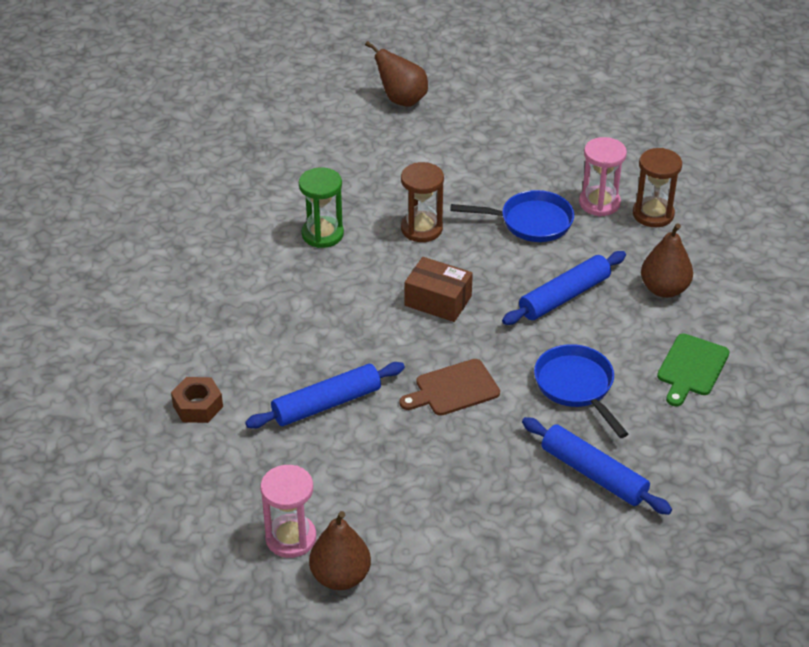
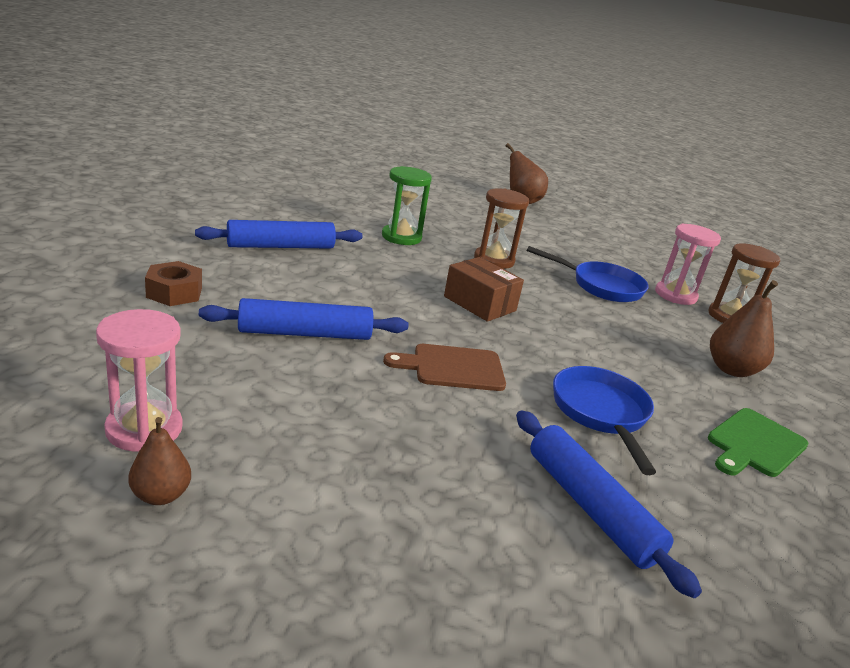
camera: 15 degrees right, 15 degrees down
(340, 577) = (161, 495): brown pear -> brown pear, size x0.62
(564, 296) = (615, 340): blue rolling pin -> blue rolling pin (281, 246)

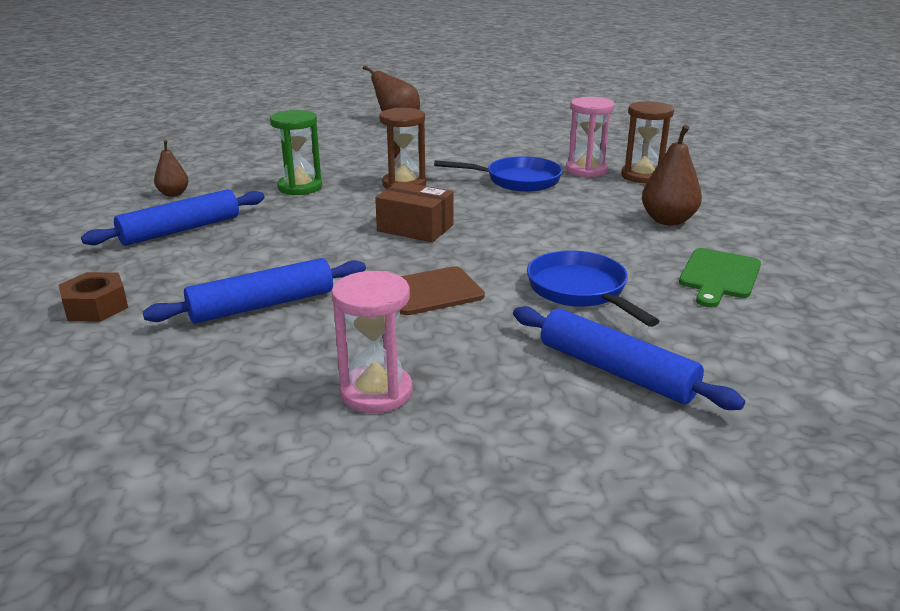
camera: 15 degrees left, 0 degrees up
(144, 429) = (157, 444): pink hourglass -> pink hourglass (376, 392)
(161, 495) = (217, 496): brown pear -> brown pear (173, 194)

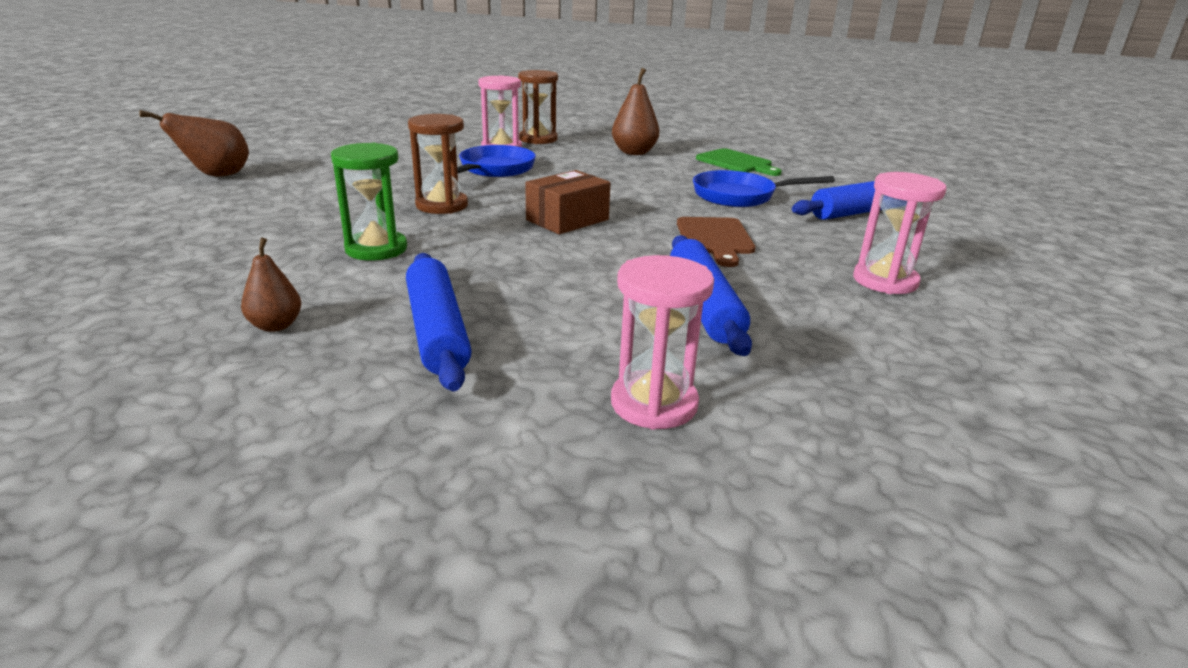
camera: 70 degrees left, 0 degrees up
(96, 307) = (654, 404): brown nut -> pink hourglass

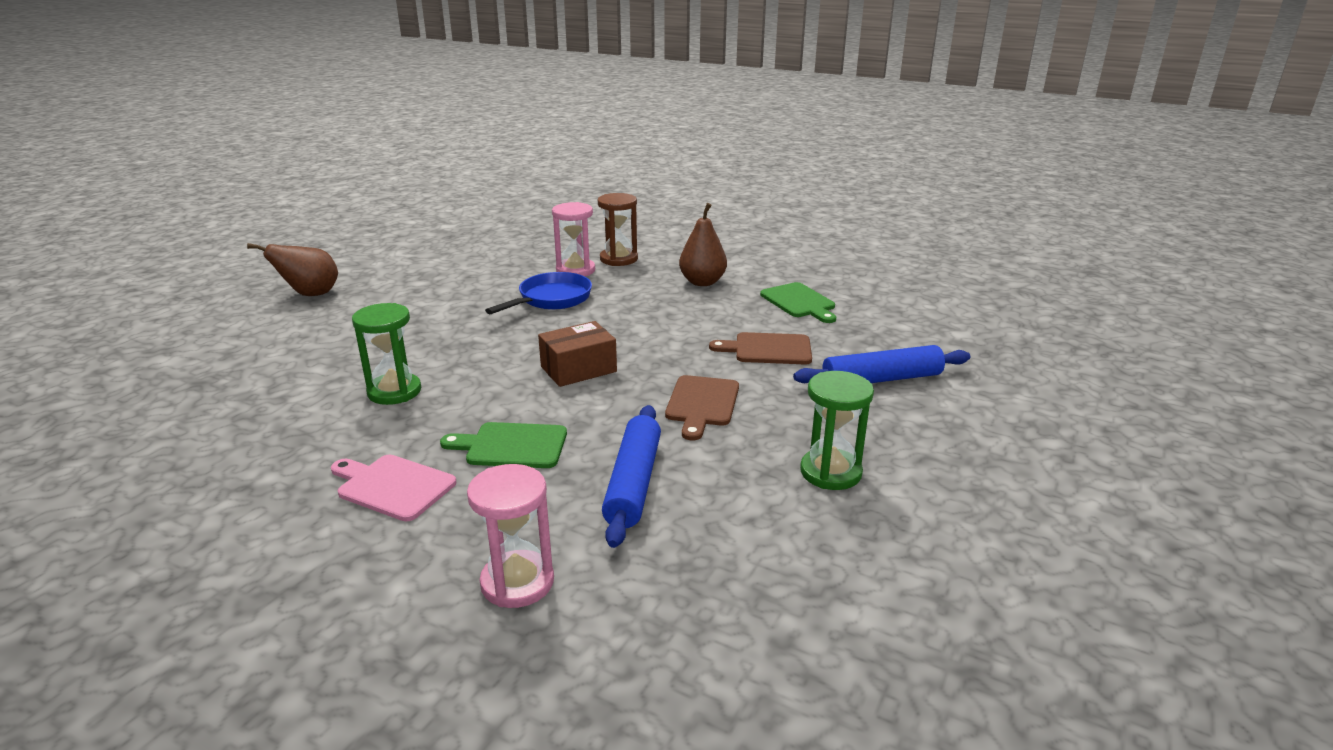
camera: 15 degrees right, 0 degrees up
(276, 326) = (277, 467): brown pear -> none
(436, 331) = (392, 486): blue rolling pin -> pink cutting board
(442, 205) = (477, 343): brown hourglass -> none
(547, 285) = (512, 446): none -> green cutting board
(740, 196) = (768, 349): blue pan -> brown cutting board
(885, 281) = (830, 472): pink hourglass -> green hourglass

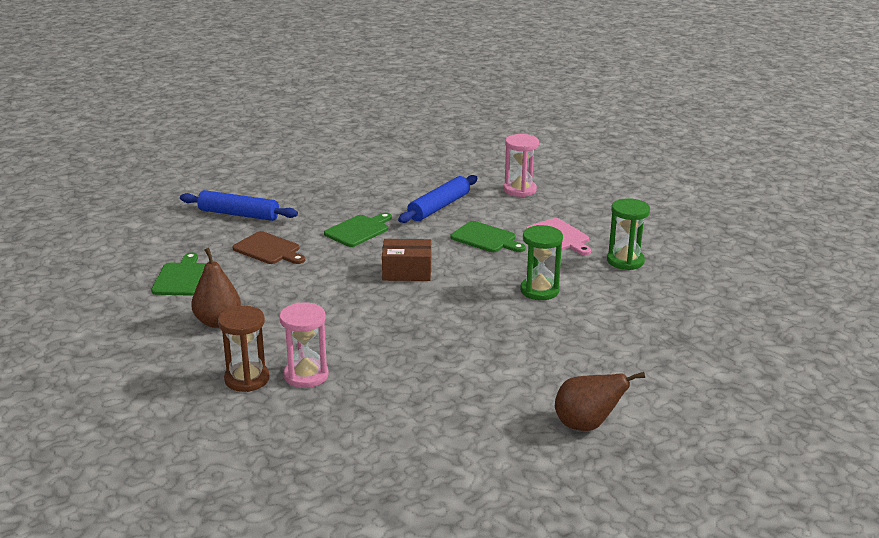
camera: 150 degrees left, 0 degrees up
(551, 299) = (365, 343): blue pan -> none
(702, 404) = (358, 230): brown cutting board -> green cutting board
(830, 472) = (343, 187): green hourglass -> green hourglass (625, 261)

